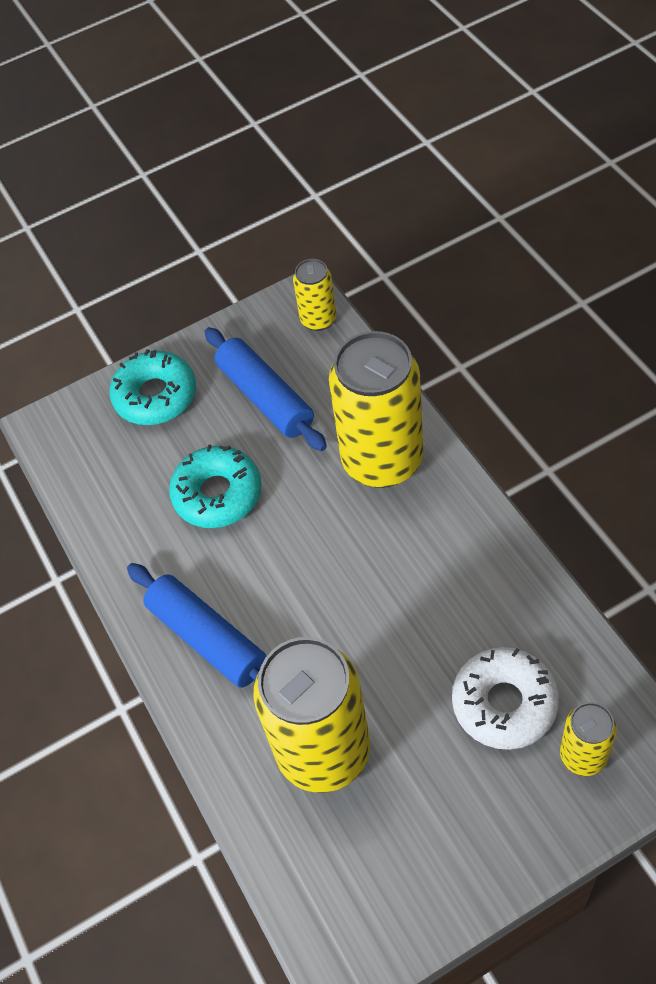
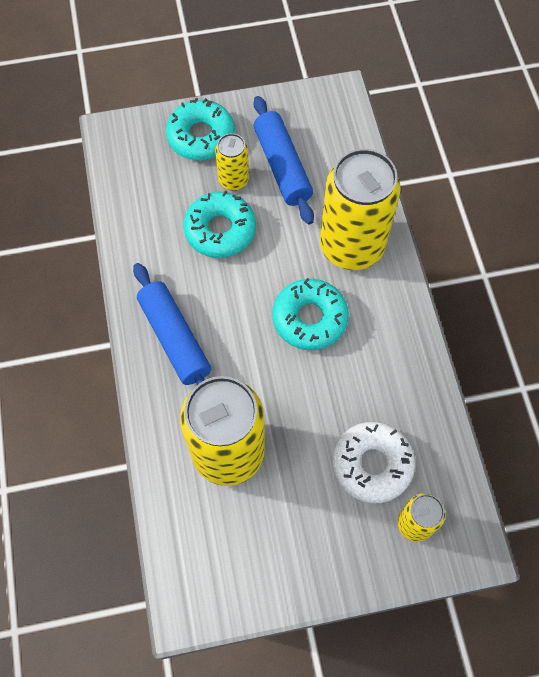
camera: 10 degrees right, 10 degrees up
(318, 319) = (344, 117): yellow can -> yellow can (233, 180)
(364, 559) = (309, 318): none -> turquoise donut

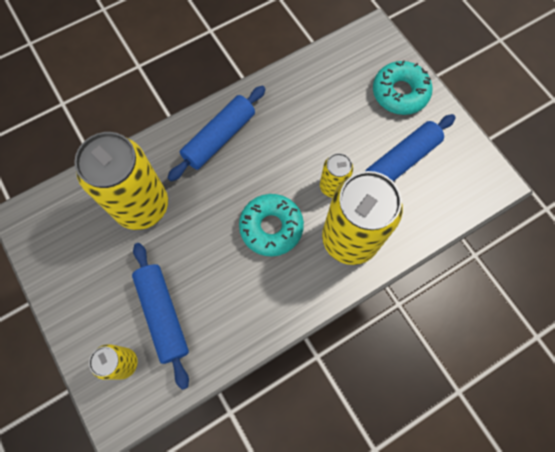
camera: 70 degrees right, 5 degrees up
(220, 230) = (322, 136): turquoise donut -> none
(233, 180) = (371, 130): yellow can -> yellow can (332, 186)
(372, 464) = (163, 314): white donut -> blue rolling pin

